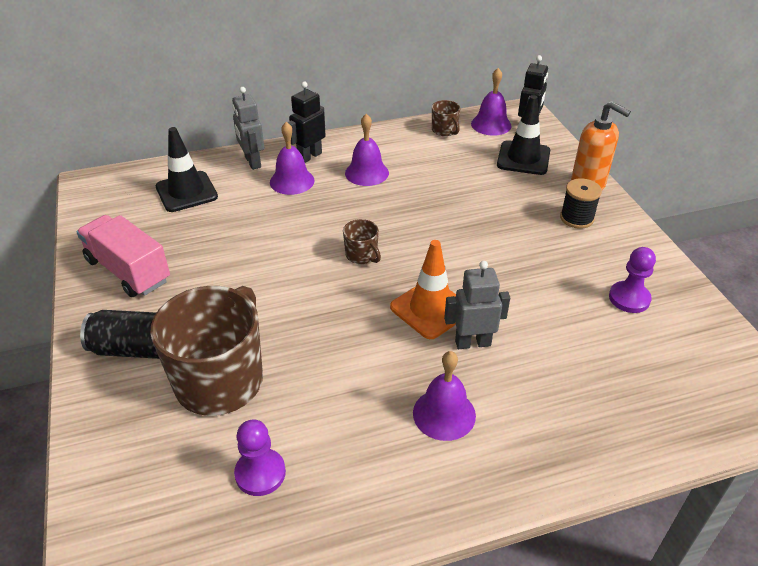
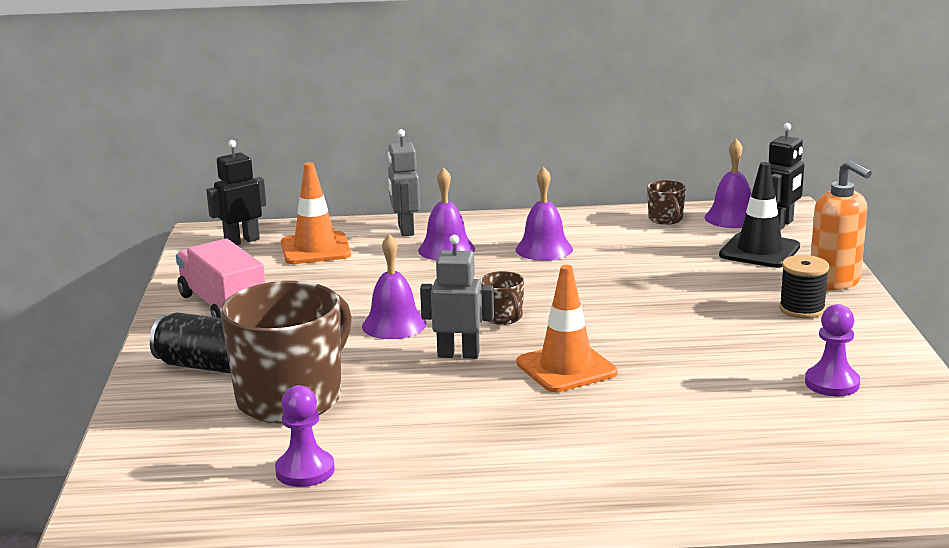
camera: 15 degrees right, 20 degrees down
(186, 192) = (315, 249): black traffic cone -> orange traffic cone
(309, 156) = (478, 230): black robot -> black robot (242, 241)
(444, 414) = (539, 451): purple bell -> purple bell (394, 325)
(472, 343) = (604, 400): grey robot -> grey robot (458, 354)

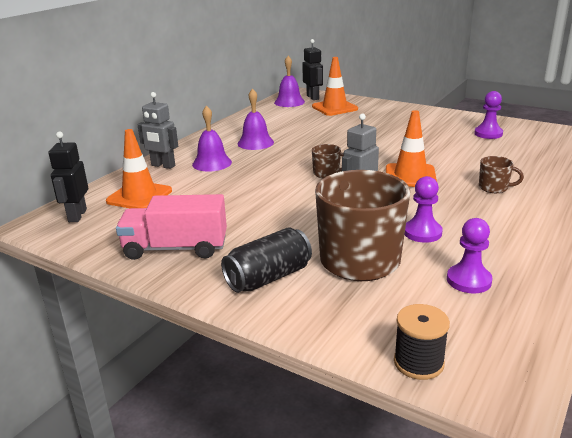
camera: 55 degrees left, 5 degrees up
(394, 325) = (293, 202): purple bell -> none
(399, 417) = (422, 232): none -> purple pawn
(666, 219) = (267, 112): brown mug -> brown mug (494, 188)
(759, 251) = (334, 108): black traffic cone -> orange traffic cone
(802, 309) = (407, 118): black spool -> black spool (418, 362)
(835, 282) = (388, 106): orange soap dispenser -> none

